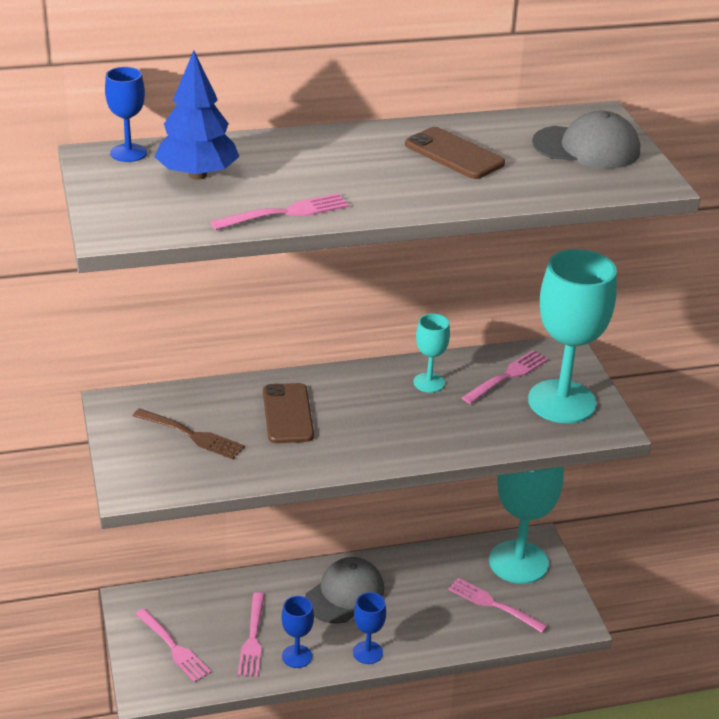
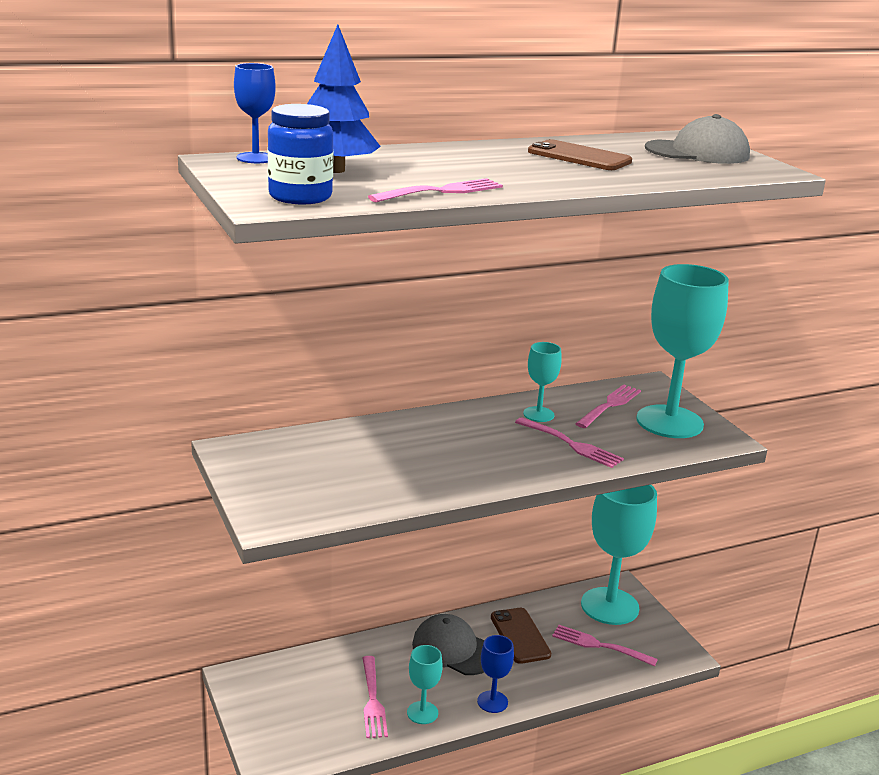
camera: 10 degrees left, 10 degrees down
(148, 218) = (300, 197): none -> blue jar
(173, 647) = (292, 717): pink fork -> pink fork (570, 444)
(191, 435) = (318, 470): brown fork -> none
(288, 414) = (411, 447): brown phone -> brown phone (520, 636)
(297, 656) = (422, 713): blue goblet -> turquoise goblet
(345, 594) = (454, 649): grey cap -> grey cap turned 90 degrees counterclockwise

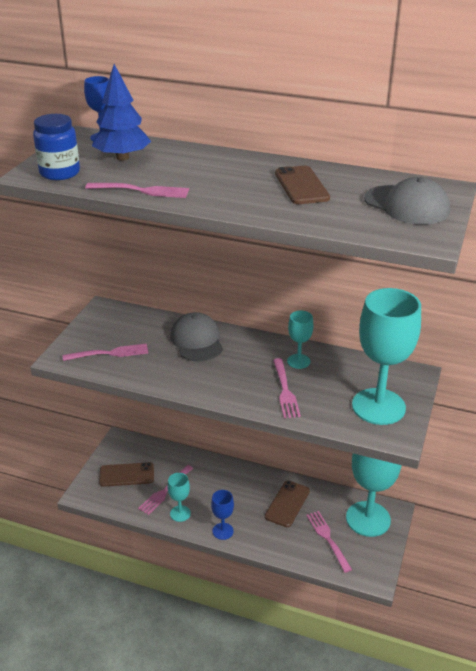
camera: 45 degrees right, 10 degrees up
(300, 710) = (126, 475): none -> brown phone
(454, 649) = (240, 489): grey cap -> grey cap (197, 340)
(609, 406) = (356, 376): pink fork -> pink fork (109, 353)

